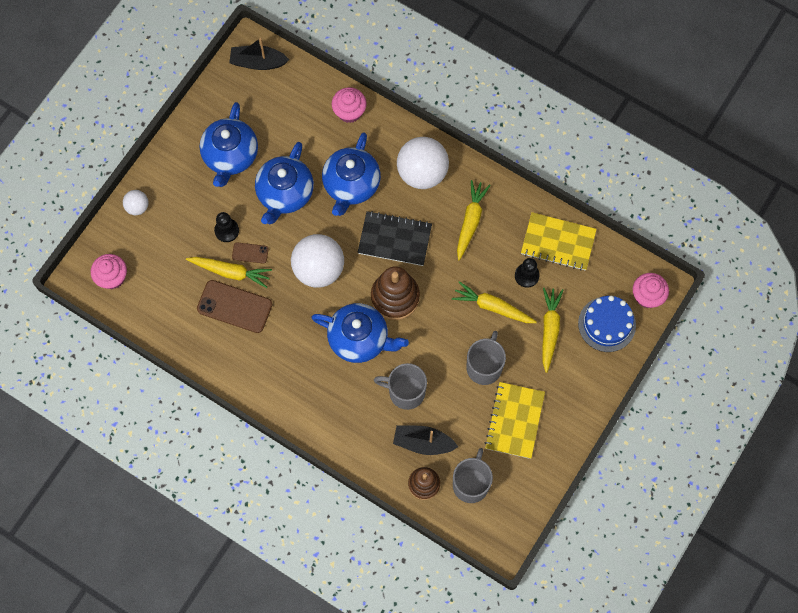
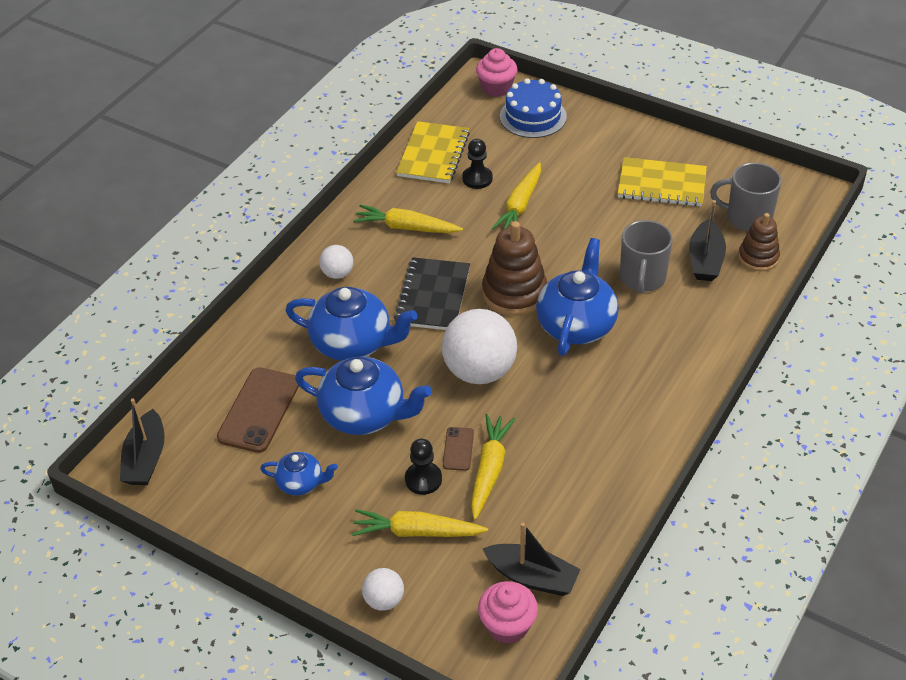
camera: 90 degrees left, 25 degrees down
(145, 294) = (532, 577): none -> black boat
(230, 156) = (301, 483): blue teapot -> blue teapot, size x0.53
(234, 306) = (543, 462): brown phone -> brown phone (259, 410)
(349, 112) = (240, 350): pink cupcake -> none
(422, 173) = (337, 273): white ball -> white ball, size x0.49
(484, 366) = (598, 210): grey mug -> none
(549, 329) = (544, 159): yellow carrot -> yellow carrot (417, 532)

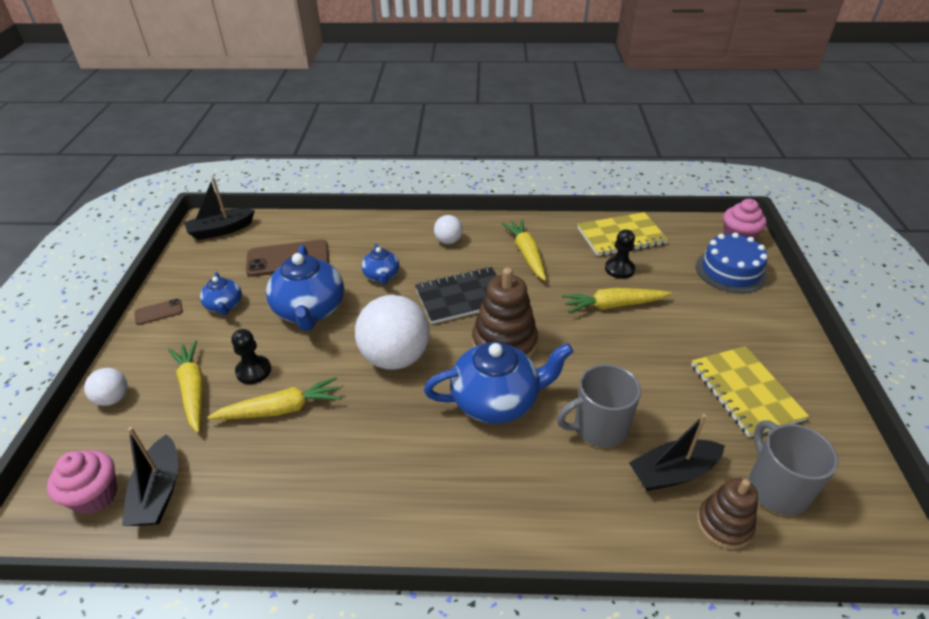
camera: 60 degrees right, 5 degrees down
(353, 343) = (382, 276): blue teapot -> blue teapot, size x0.53
(458, 449) = (297, 379): brown phone -> brown phone (159, 312)

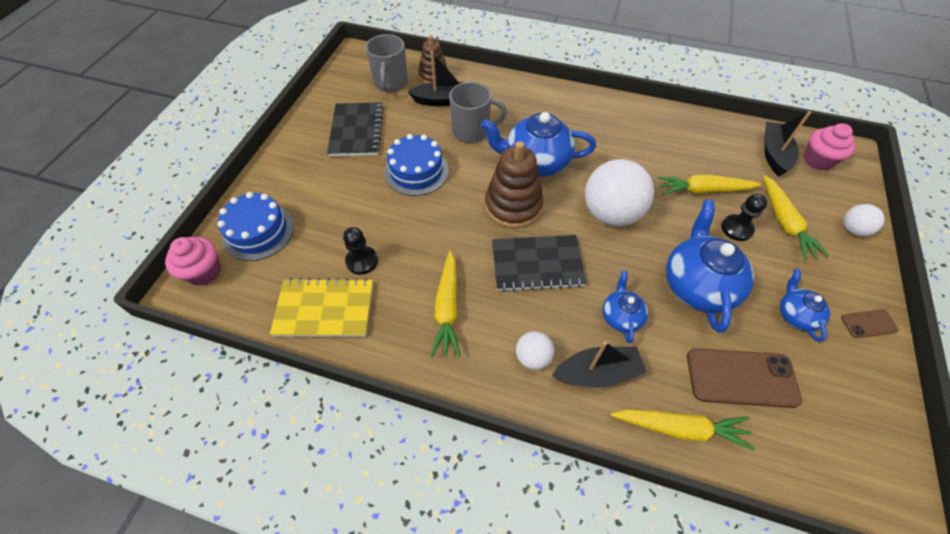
camera: 165 degrees left, 15 degrees up
(221, 230) = (863, 475): black boat -> black boat (597, 373)
(613, 305) = (398, 220): yellow carrot -> yellow carrot (679, 428)
(631, 357) = (416, 171): none -> blue cake
(745, 392) = (357, 131): yellow notebook -> black notebook

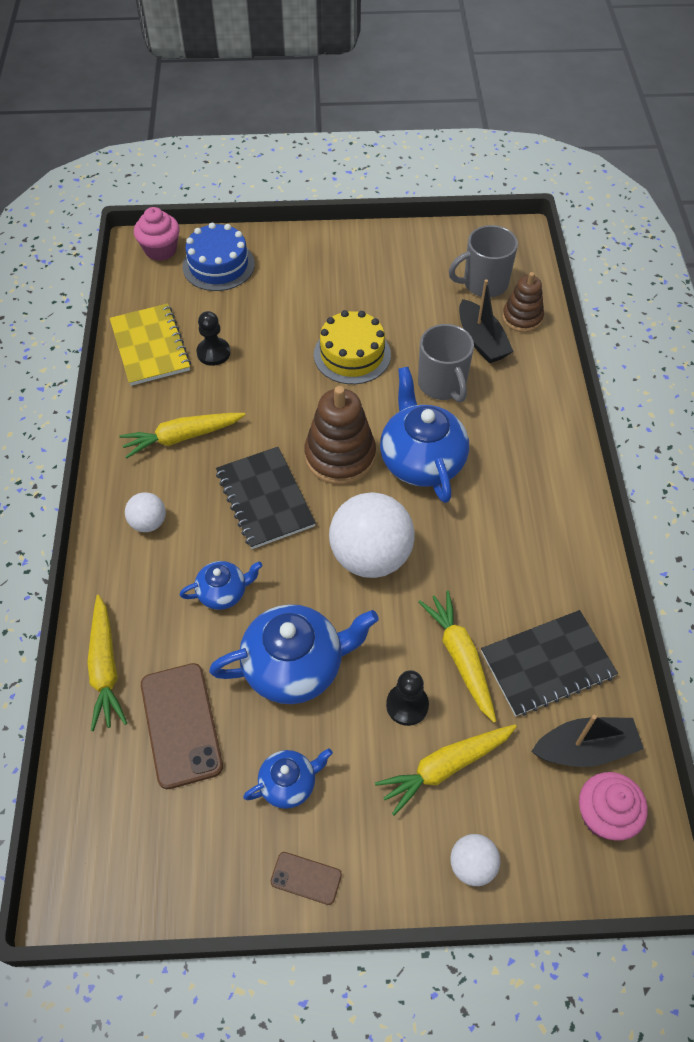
camera: 70 degrees right, 0 degrees up
(357, 131) = (388, 283): black notebook -> black notebook (547, 664)
(416, 171) = (352, 354): blue cake -> yellow cake
(597, 373) = (147, 583): black boat -> none
(868, 324) = (306, 878): brown phone -> brown phone turned 45 degrees counterclockwise

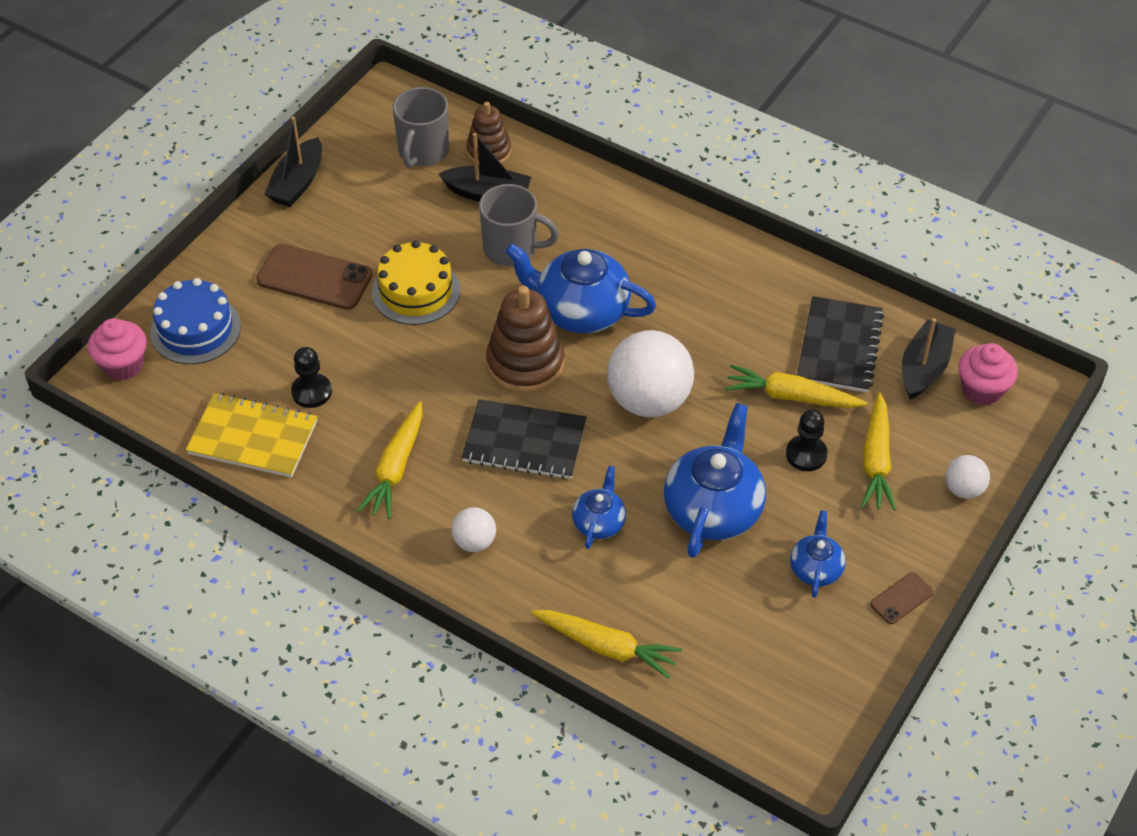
camera: 55 degrees left, 5 degrees down
(181, 725) = (706, 617): brown phone -> brown phone (314, 277)
(389, 239) = (297, 183): none -> black boat

